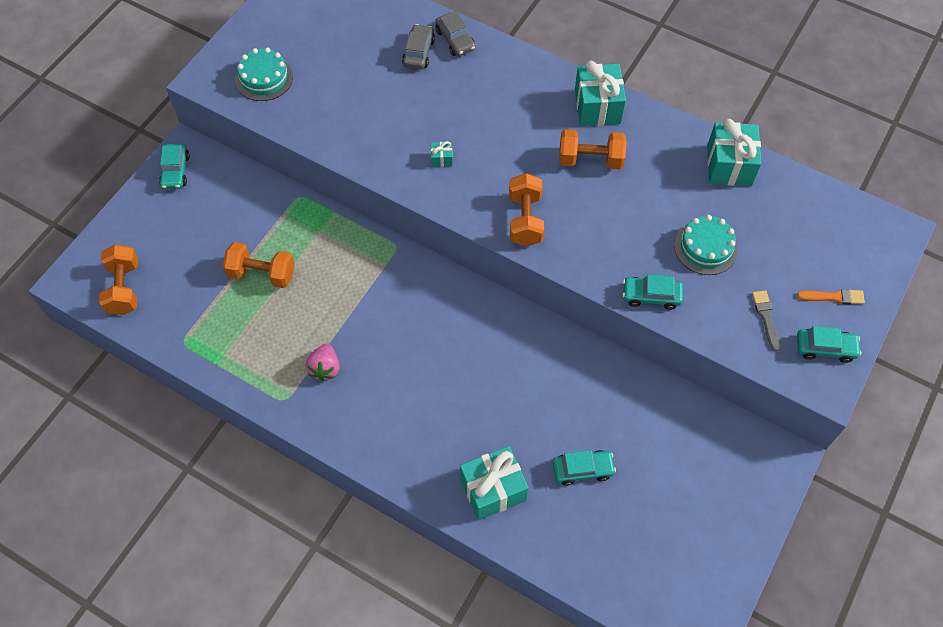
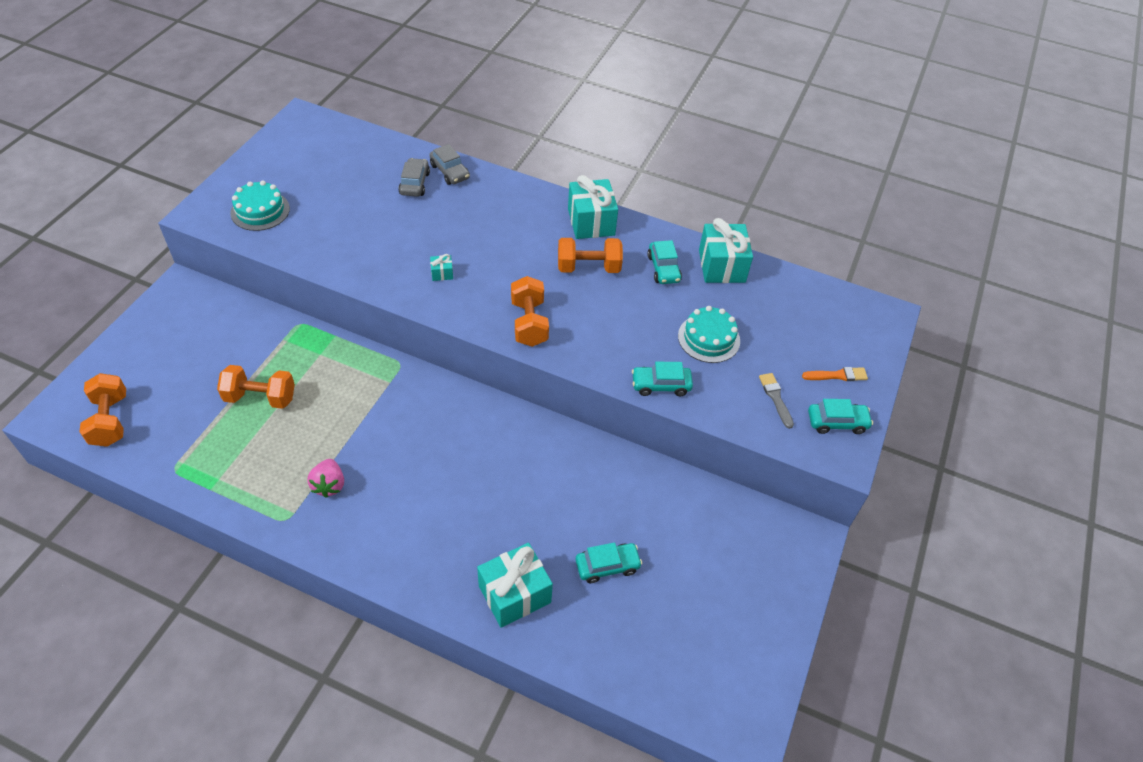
camera: 10 degrees left, 10 degrees down
(175, 171) = (169, 307): turquoise car -> turquoise car (663, 268)

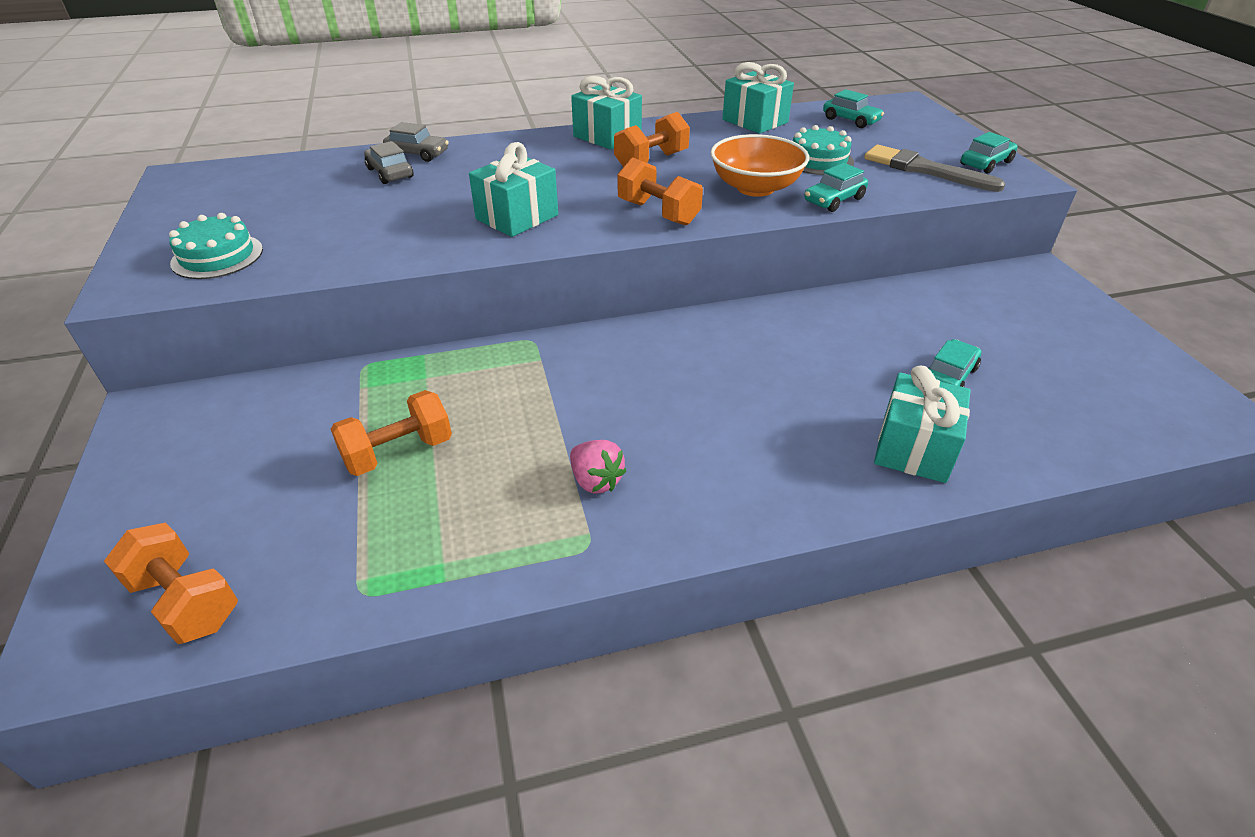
camera: 35 degrees left, 10 degrees down
(442, 273) = (517, 217): turquoise gift -> turquoise gift, size x2.30
(623, 339) = (755, 188): none -> orange bowl
(663, 268) = (714, 138): turquoise car -> turquoise car (851, 120)
(775, 398) = (924, 169): grey brush -> grey brush, size x1.88
(837, 375) = (938, 141): orange brush -> none

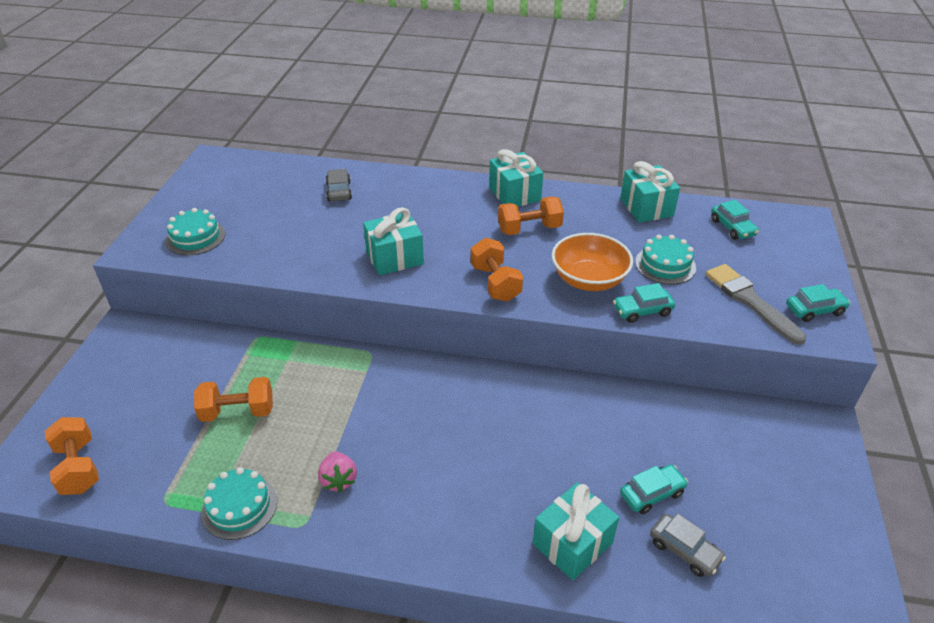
camera: 25 degrees right, 0 degrees up
(417, 154) = (368, 177): grey car -> grey car (684, 550)
(483, 558) = (239, 506): none -> turquoise cake

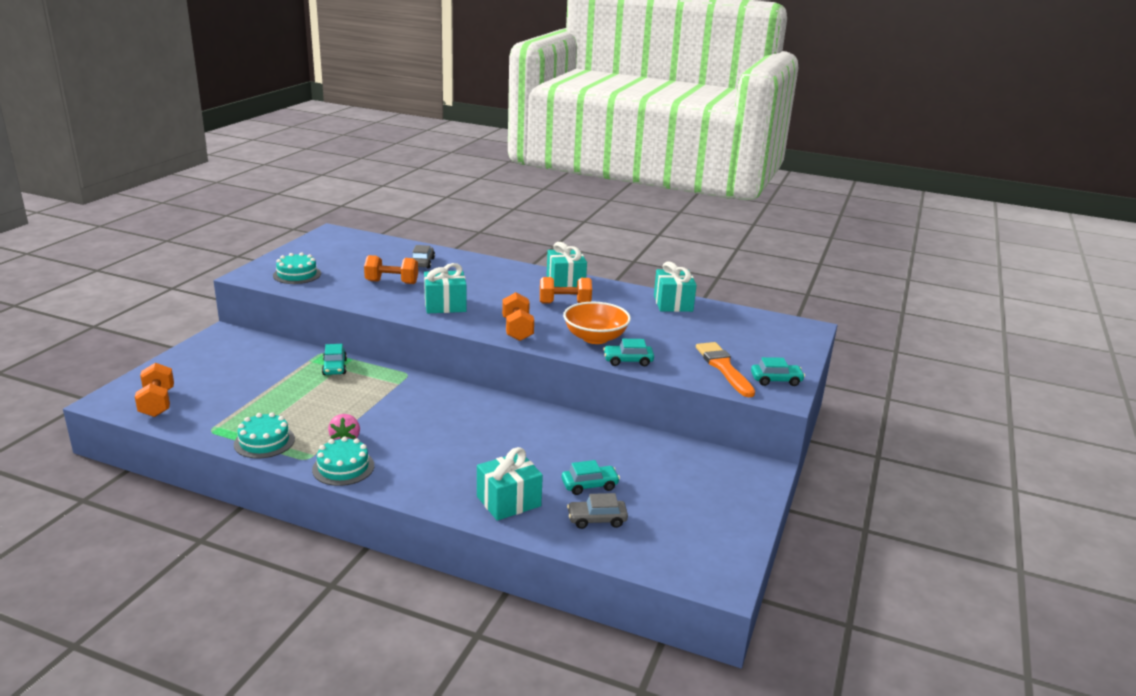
camera: 10 degrees right, 15 degrees down
(238, 412) = (288, 391): orange dumbbell -> orange dumbbell (392, 282)
(665, 265) = (665, 338): turquoise cake -> turquoise cake (343, 467)
(684, 550) = (597, 520): grey car -> grey car turned 120 degrees clockwise
(732, 227) = (740, 324): turquoise car -> turquoise car (335, 367)
(750, 301) = (724, 368): grey brush -> orange brush

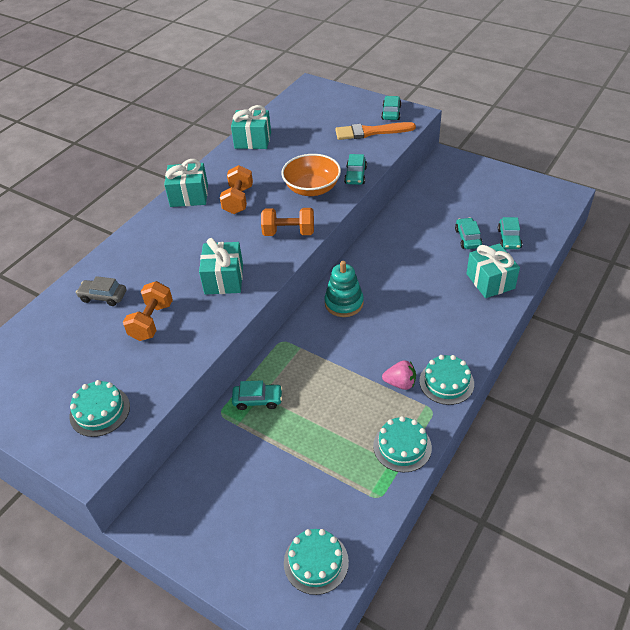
camera: 75 degrees left, 20 degrees up
(157, 403) = (316, 562): orange dumbbell -> turquoise cake
(462, 404) = (344, 303): none -> turquoise stacking toy
(597, 520) = (509, 239): grey car -> turquoise car

